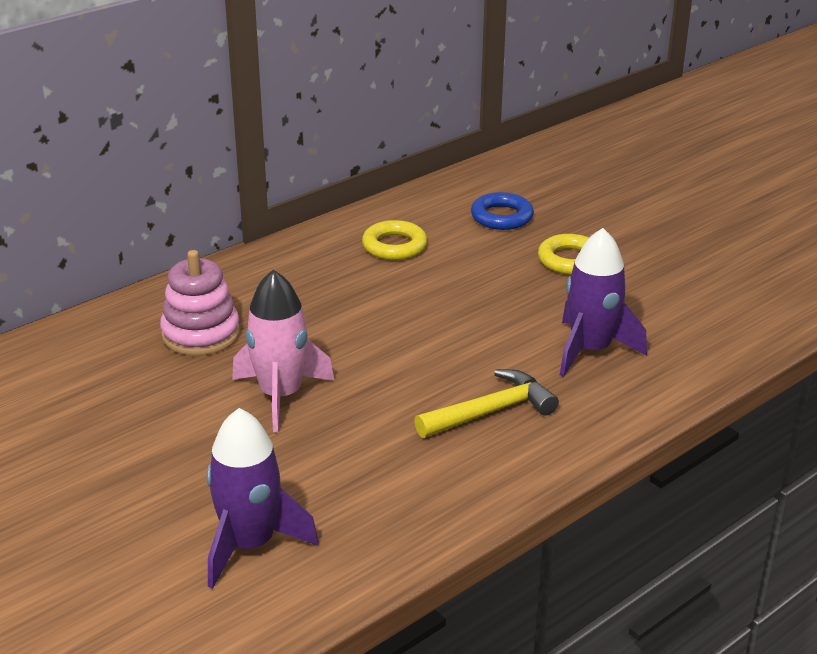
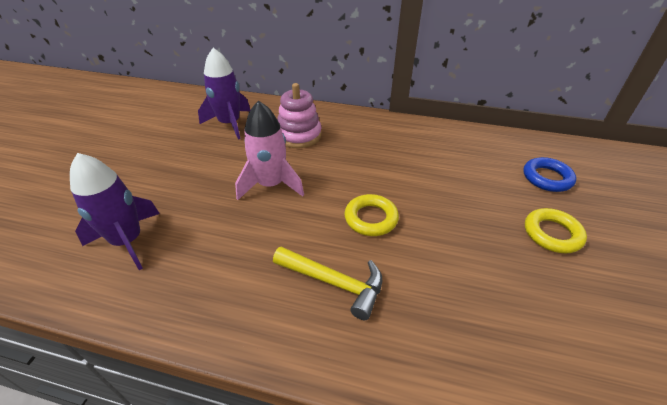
camera: 55 degrees right, 10 degrees up
(394, 246) = (453, 154): yellow ring -> yellow ring (371, 218)
(590, 350) = (463, 303): purple rocket -> purple rocket (230, 124)

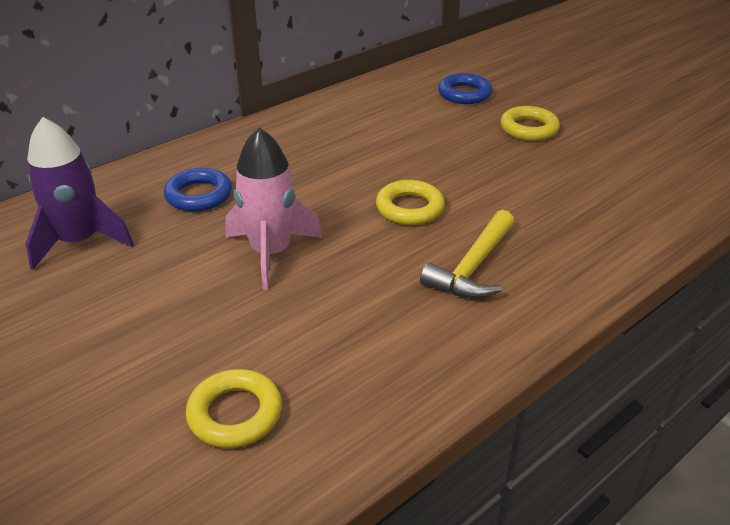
camera: 55 degrees left, 5 degrees down
(127, 241) = (235, 414): purple rocket -> yellow ring
(299, 135) = (199, 195): pink stacking toy -> blue ring
(334, 283) = (473, 267): yellow hammer -> yellow hammer turned 150 degrees clockwise

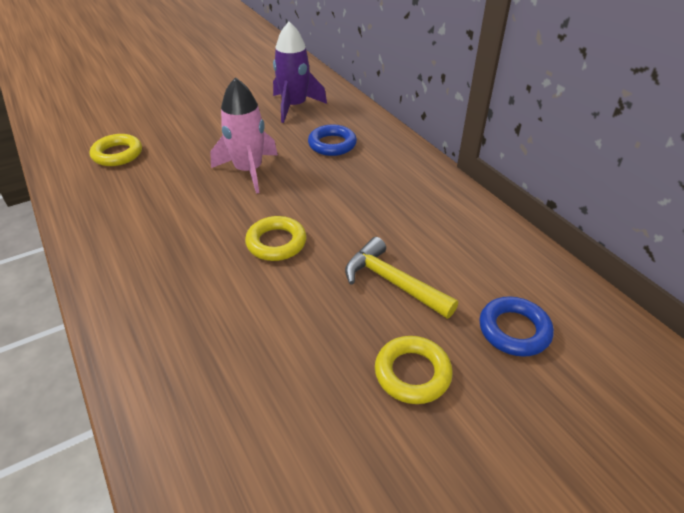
camera: 100 degrees right, 5 degrees up
(473, 267) = (179, 264): yellow hammer -> yellow hammer (393, 282)

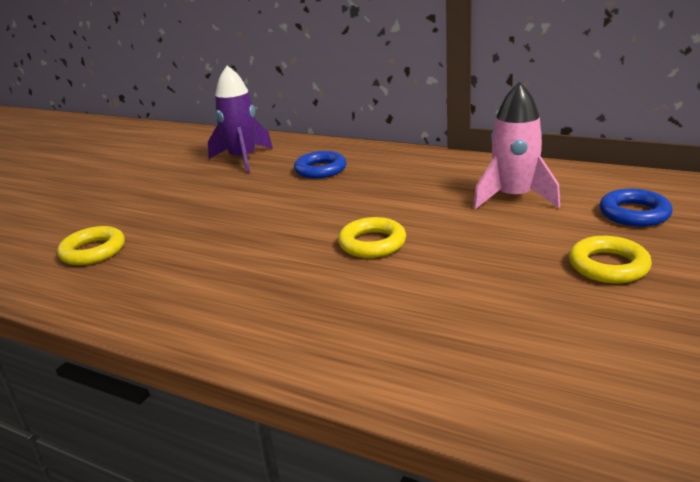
camera: 30 degrees left, 15 degrees down
(248, 171) = (266, 211): pink rocket -> pink rocket (513, 198)
(393, 282) = (509, 226): yellow hammer -> none

